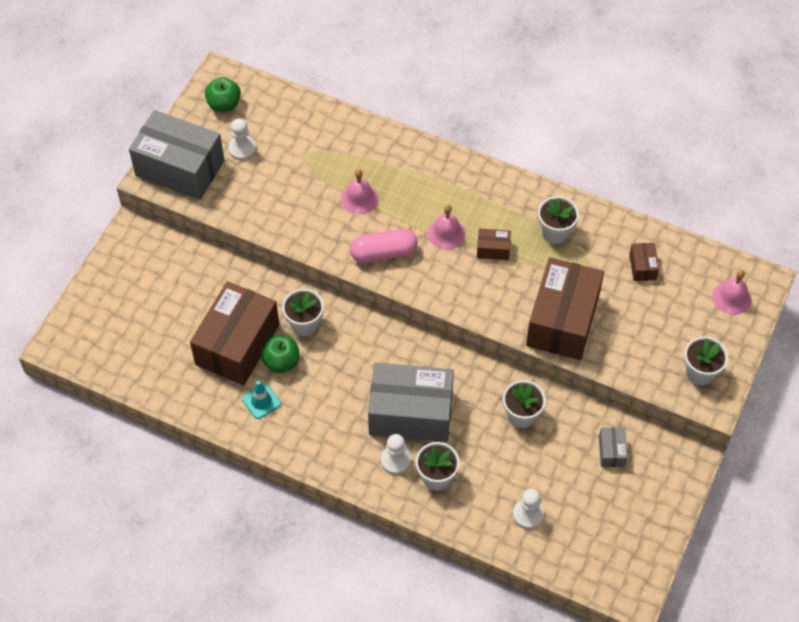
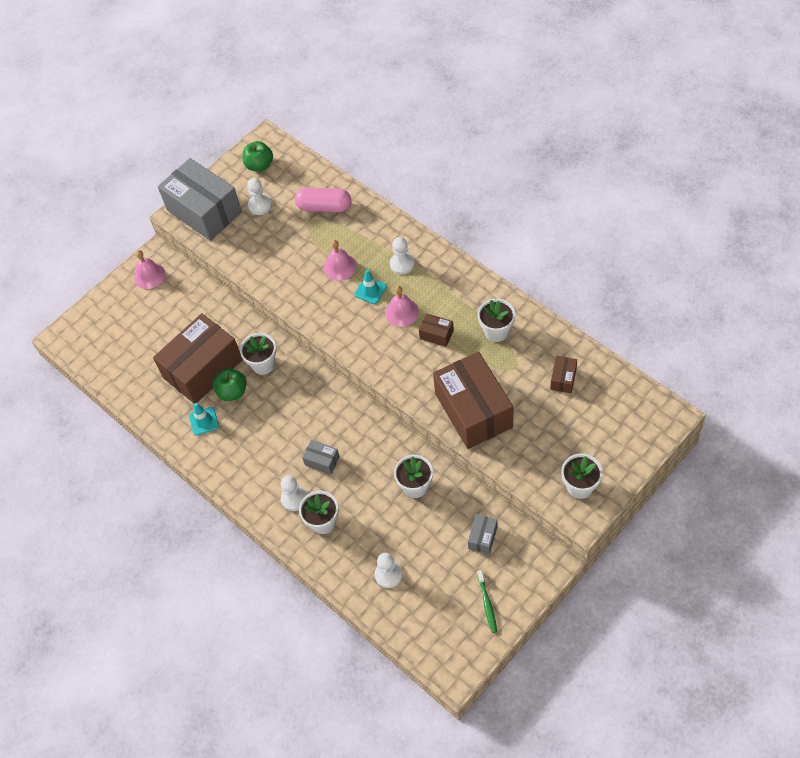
camera: 25 degrees right, 0 degrees up
(384, 253) = (342, 317): pink capsule -> pink capsule (324, 207)
(403, 217) = (370, 290): none -> turquoise traffic cone
(411, 413) = (322, 461): grey box -> grey box, size x0.42
(427, 182) = (402, 264): none -> white pawn
(562, 320) = (473, 410): brown box -> brown box turned 60 degrees counterclockwise
(641, 517) = (487, 604): none -> green toothbrush
(732, 298) = (635, 425): pink bell -> pink bell (149, 275)

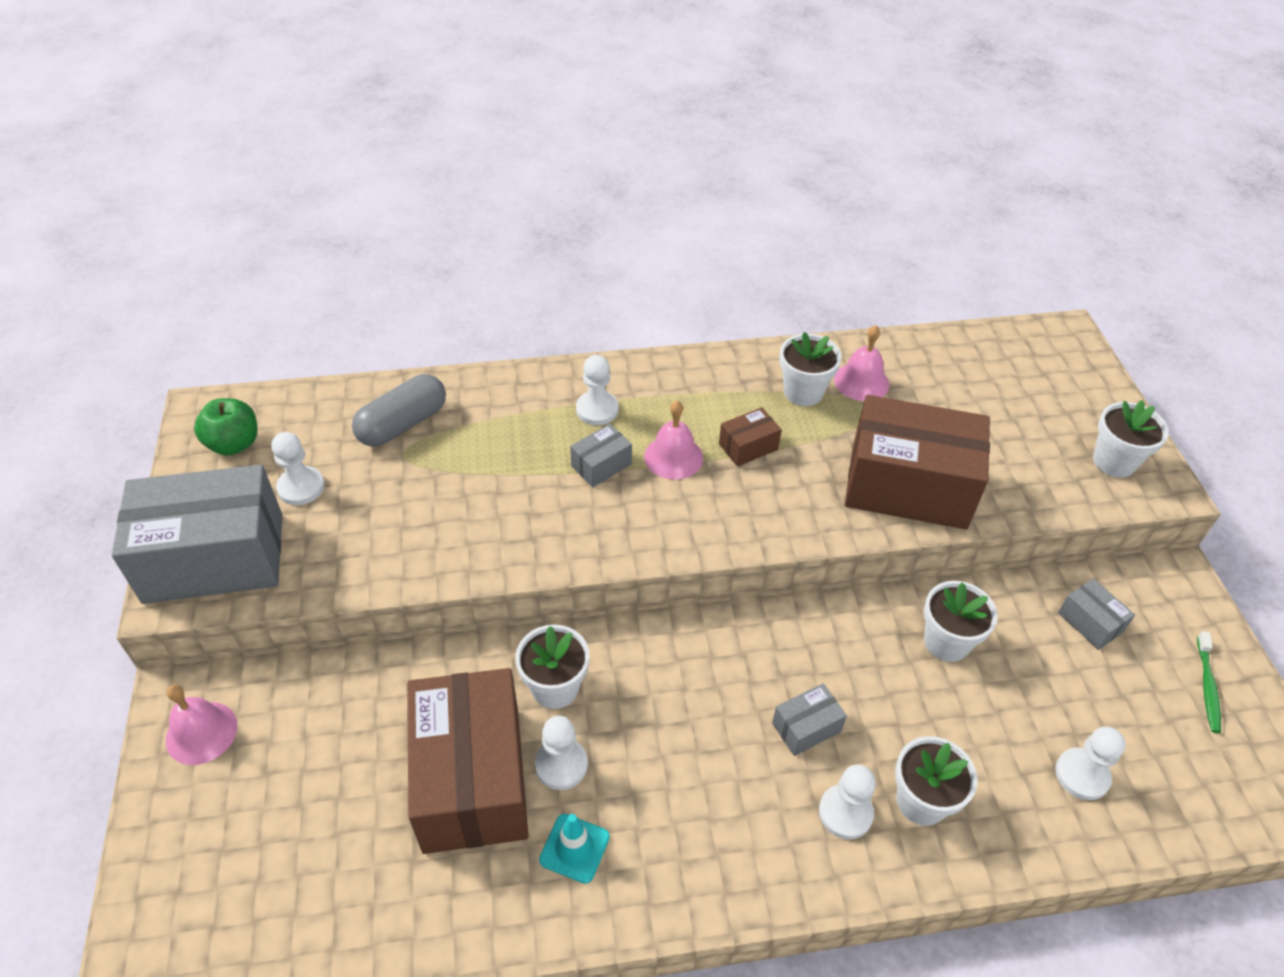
camera: 60 degrees left, 10 degrees down
(232, 392) = (561, 765): green apple -> white pawn
(324, 207) = (403, 424): pink capsule -> grey capsule
(340, 266) = (522, 471): pink bell -> pink bell (861, 381)
(370, 290) = (601, 465): turquoise traffic cone -> grey box
(487, 604) = (1207, 686): green toothbrush -> green toothbrush turned 75 degrees clockwise
(563, 379) = (934, 381): brown box -> none

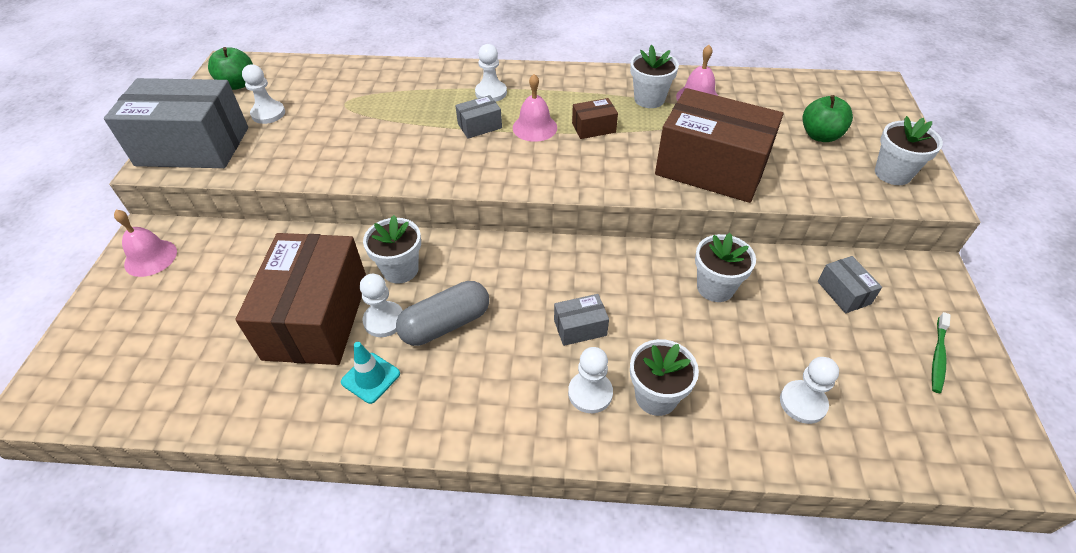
camera: 15 degrees right, 0 degrees up
(403, 424) = (352, 86): grey capsule -> grey capsule (446, 324)
(1020, 419) = (820, 136): none -> green apple

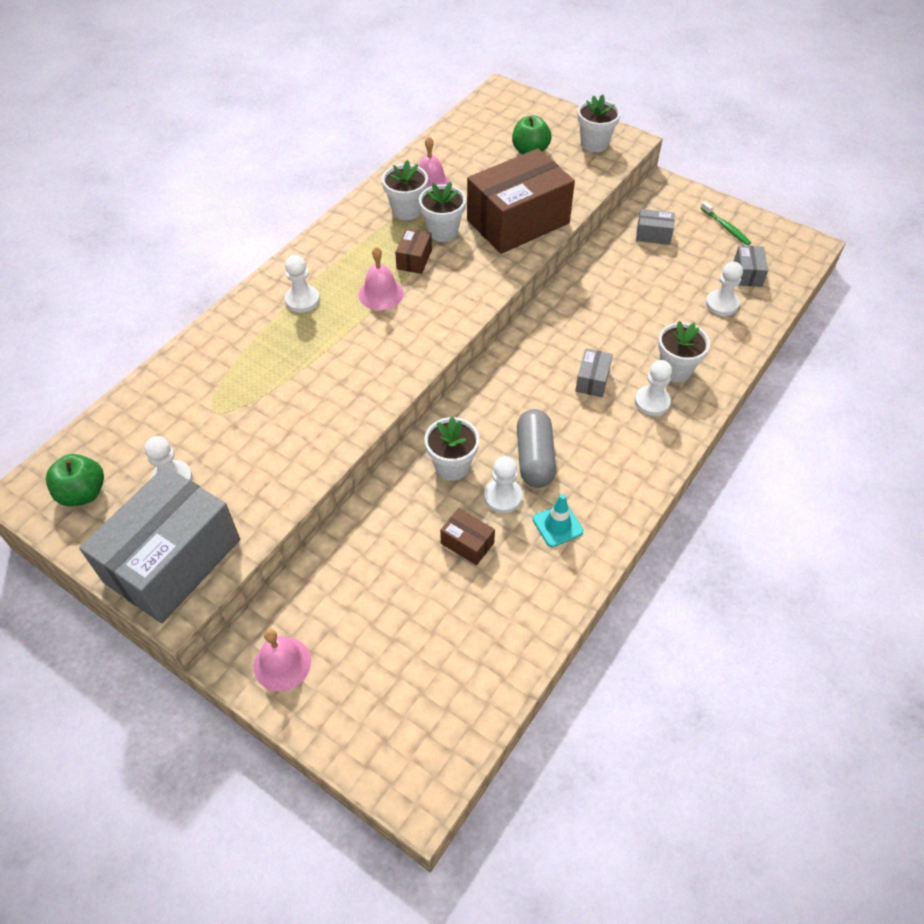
camera: 60 degrees left, 5 degrees up
(317, 318) = (467, 543): brown box -> brown box, size x0.42
(479, 126) = (346, 327): grey box -> grey box (747, 274)
(715, 287) = (606, 291): white flower pot -> white flower pot (443, 231)

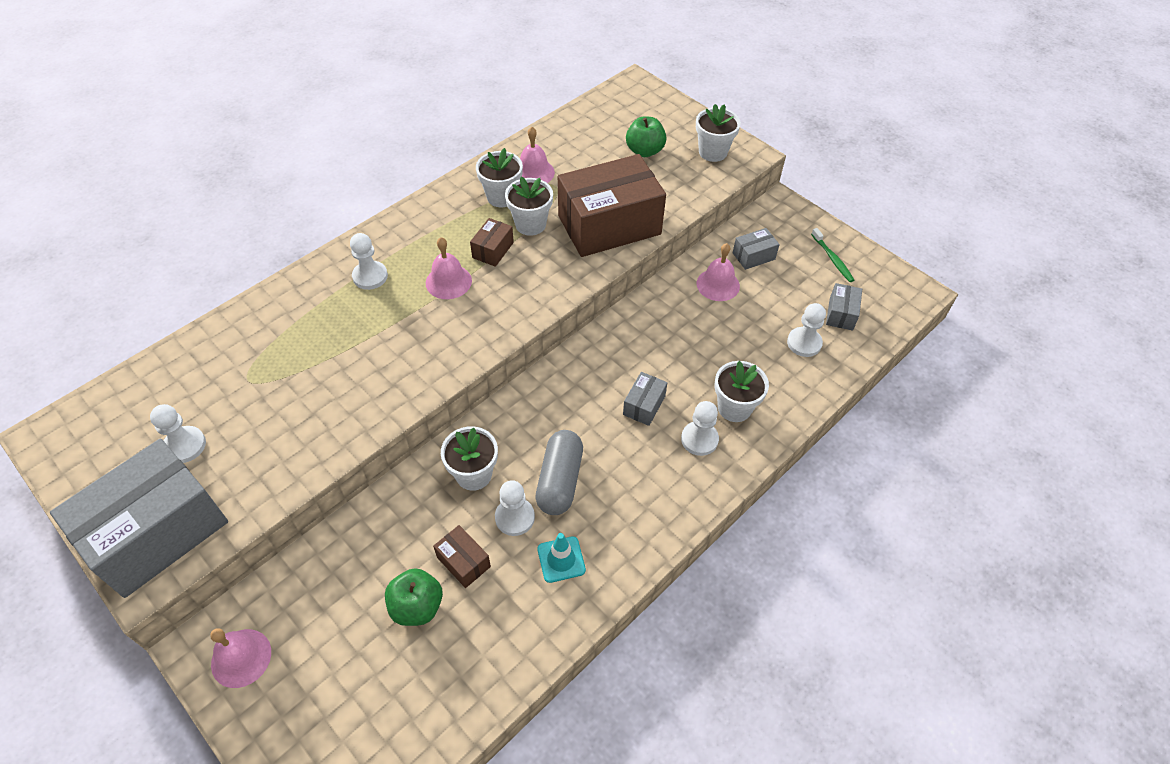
camera: 10 degrees right, 0 degrees up
(83, 493) = (97, 445): green apple -> green apple (417, 606)
(628, 264) = (718, 284): none -> pink bell
(653, 235) = (753, 256): grey box -> grey box turned 45 degrees counterclockwise

